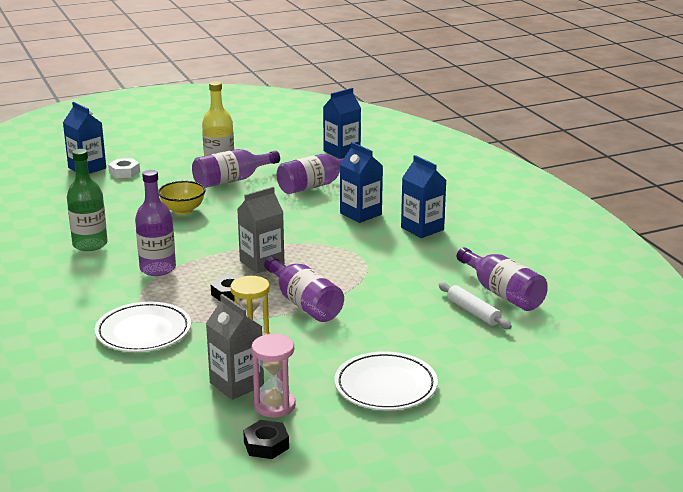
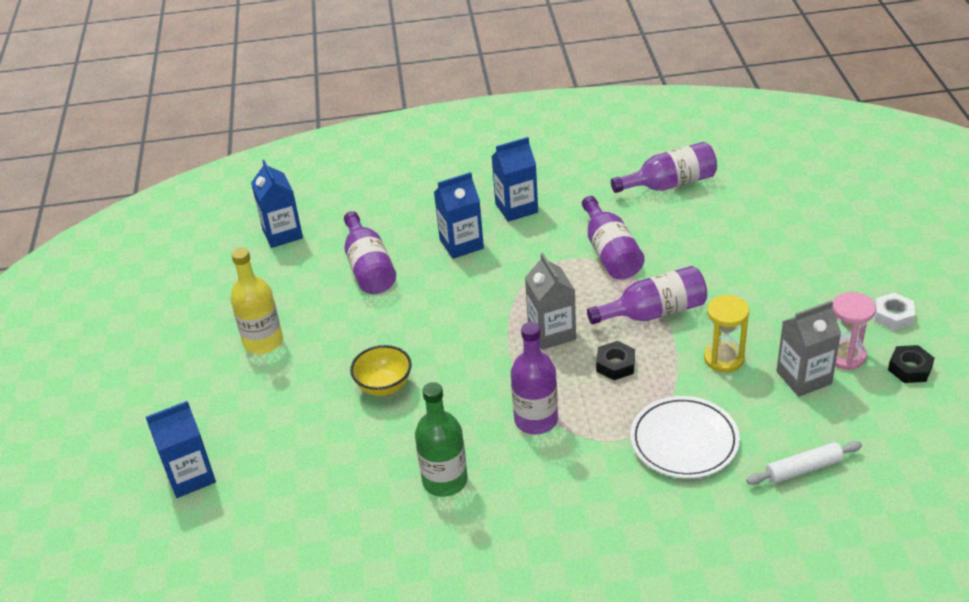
camera: 70 degrees left, 15 degrees up
(124, 172) = (229, 436): white nut -> white nut (893, 316)
(231, 180) = (315, 335): purple bottle -> purple bottle (610, 253)
(385, 386) = (820, 281): white plate -> none
(473, 312) = (700, 207): white rolling pin -> white rolling pin (803, 469)

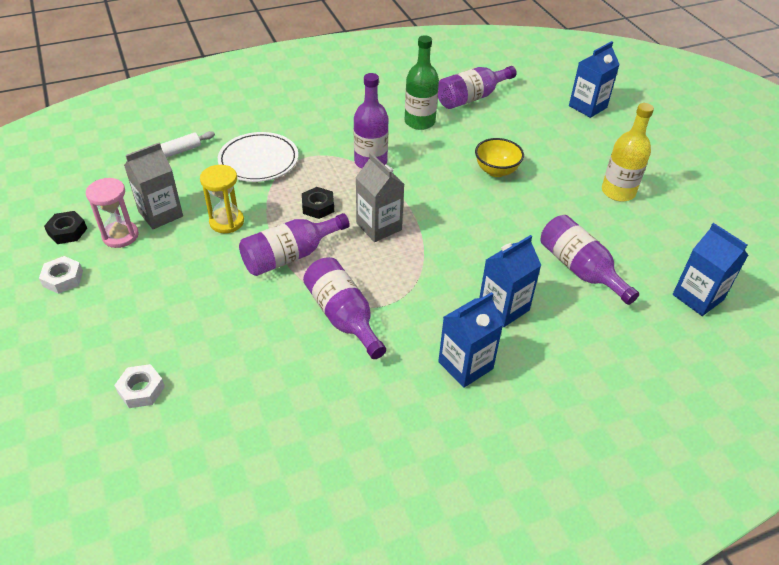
camera: 160 degrees right, 5 degrees up
(670, 184) = (286, 430): purple bottle -> purple bottle (471, 98)
(789, 219) = (141, 390): none -> white nut

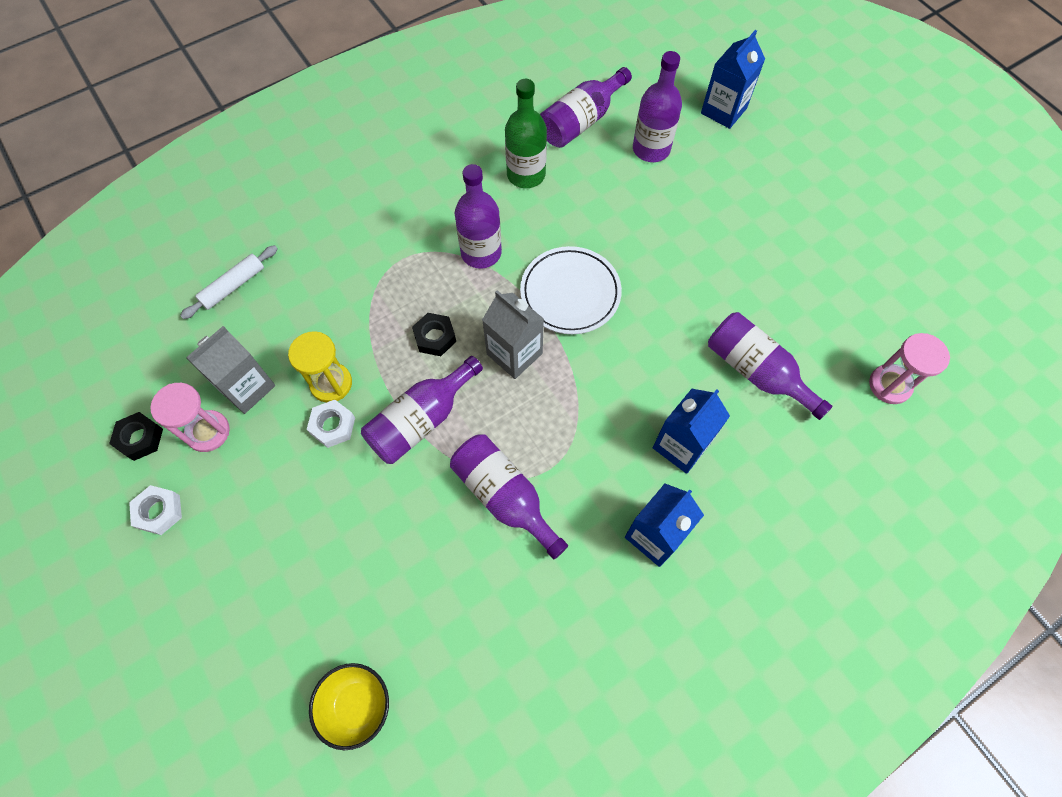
camera: 10 degrees left, 20 degrees up
(141, 390) = (303, 650): white nut -> white nut (333, 426)
(258, 160) = (343, 277): white plate -> white plate (570, 293)
(496, 171) = (634, 238): yellow bowl -> yellow bowl (357, 705)
(523, 121) = (651, 149): none -> purple bottle
(618, 192) = (780, 244): yellow bottle -> none
(697, 297) = (889, 385): blue carton -> pink hourglass

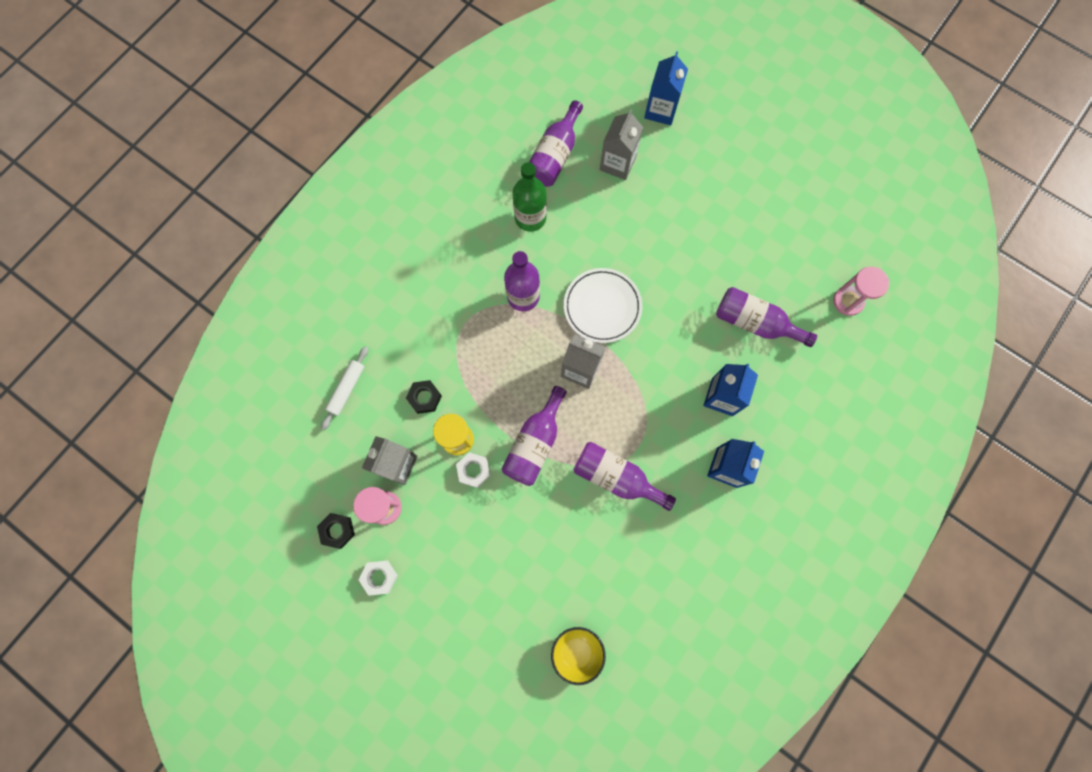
camera: 20 degrees left, 10 degrees up
(435, 337) = (518, 377): black nut -> black nut (424, 398)
(651, 149) = (617, 163): purple bottle -> grey carton

